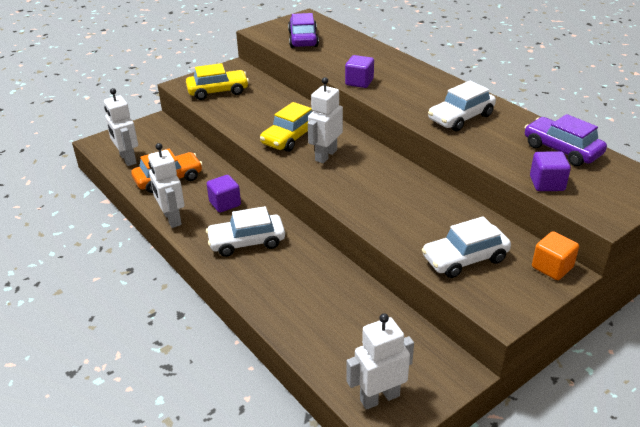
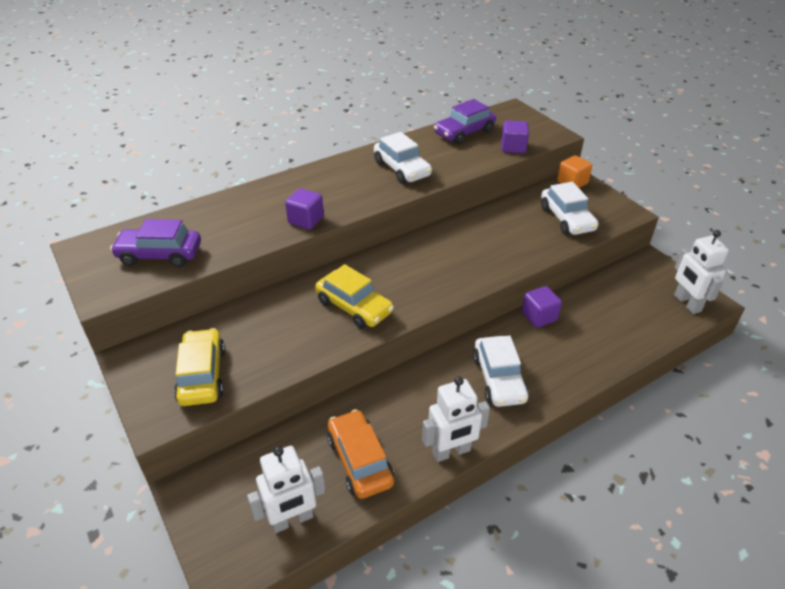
camera: 85 degrees left, 5 degrees up
(225, 203) = (425, 398): purple cube -> purple cube (539, 316)
(325, 155) = (398, 282): white robot -> none

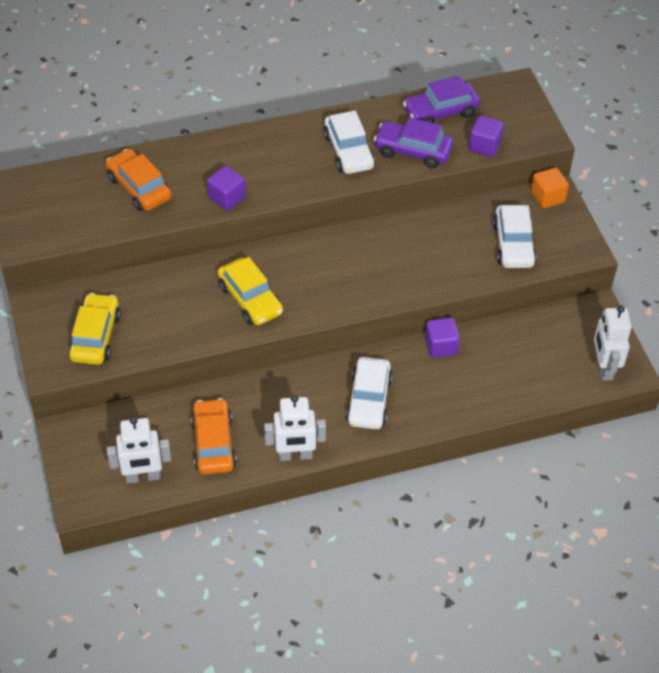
camera: 15 degrees right, 10 degrees up
(160, 255) = (80, 209): purple car -> purple car (413, 151)
(216, 227) = (139, 188): none -> orange car

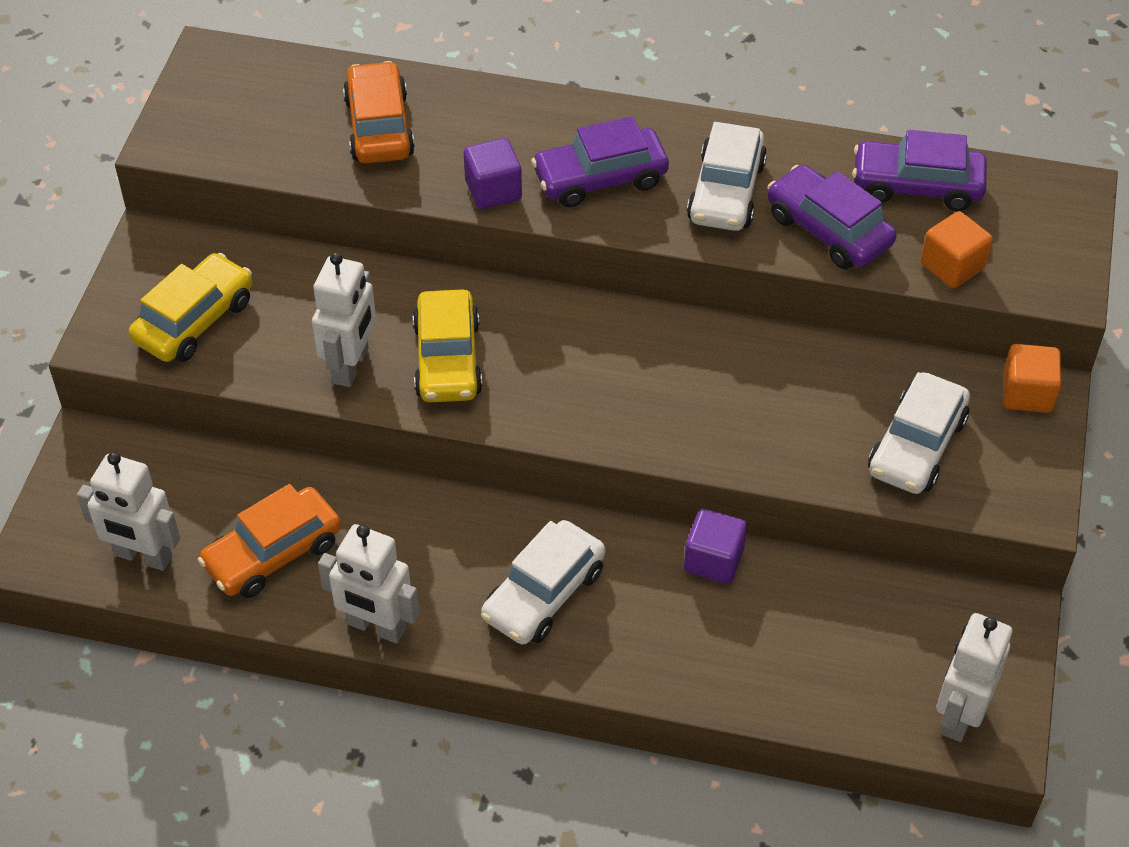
camera: 30 degrees right, 0 degrees up
(201, 324) = (351, 366): none -> white robot
(213, 443) = (273, 553): orange car -> orange car turned 150 degrees counterclockwise
(279, 170) = (600, 179): none -> purple car
(484, 146) = (952, 266): purple cube -> orange cube

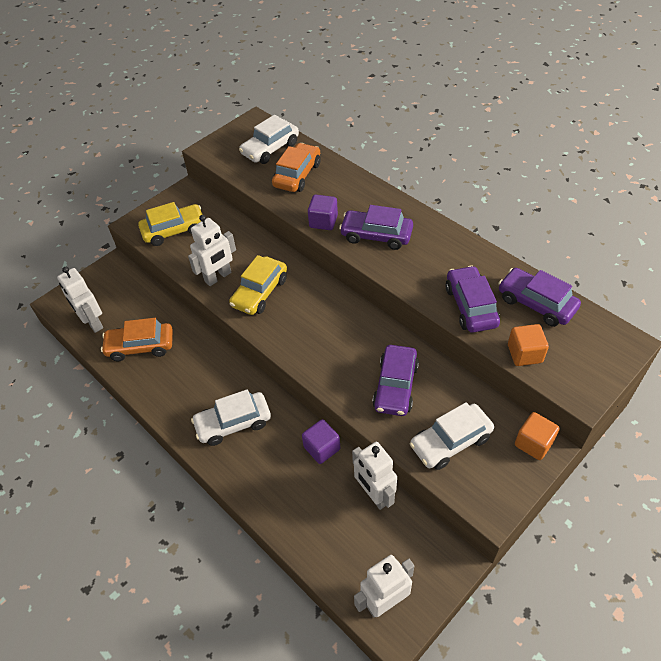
camera: 35 degrees right, 0 degrees up
(376, 627) = (153, 401): white robot -> white robot (374, 494)
(726, 192) = (432, 266): white car -> white car (270, 149)
(781, 406) = (395, 386): none -> purple car

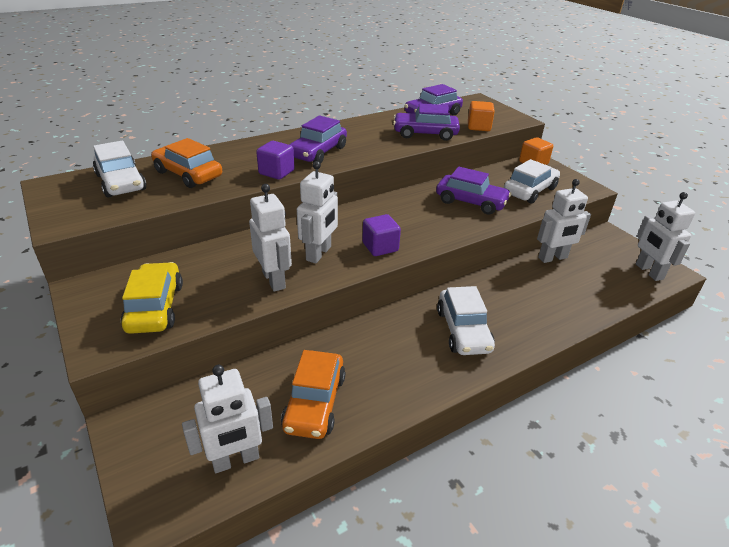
camera: 80 degrees left, 15 degrees down
(260, 292) = (319, 254): yellow car -> white robot
(322, 448) = (503, 277): purple cube -> purple cube (380, 247)
(450, 442) = (529, 191): white car -> white car turned 120 degrees counterclockwise

